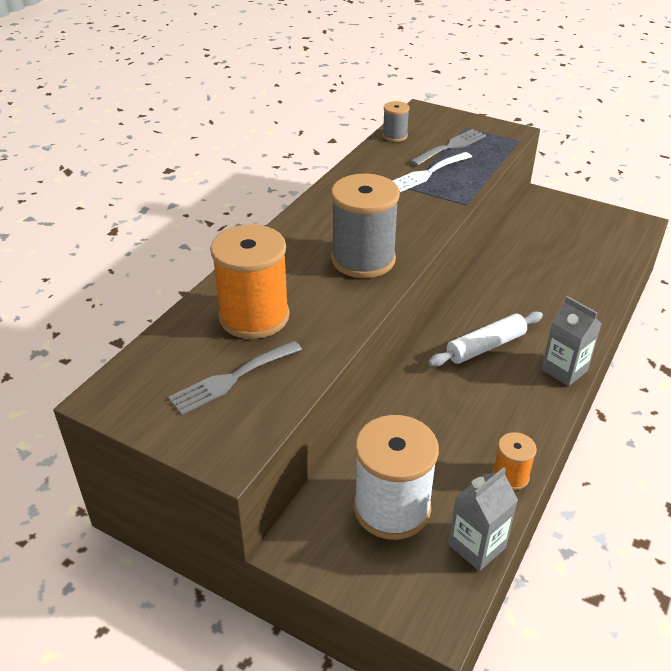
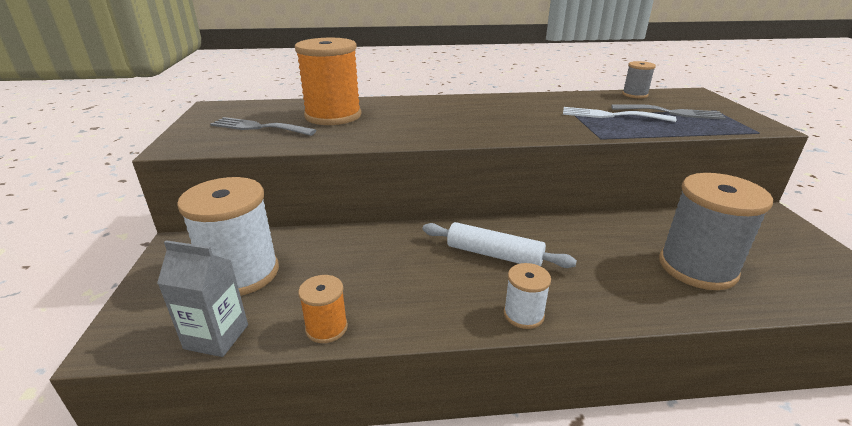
camera: 55 degrees right, 10 degrees down
(363, 259) = (449, 126): grey spool -> grey spool (697, 267)
(564, 370) = (523, 314): grey carton -> white spool

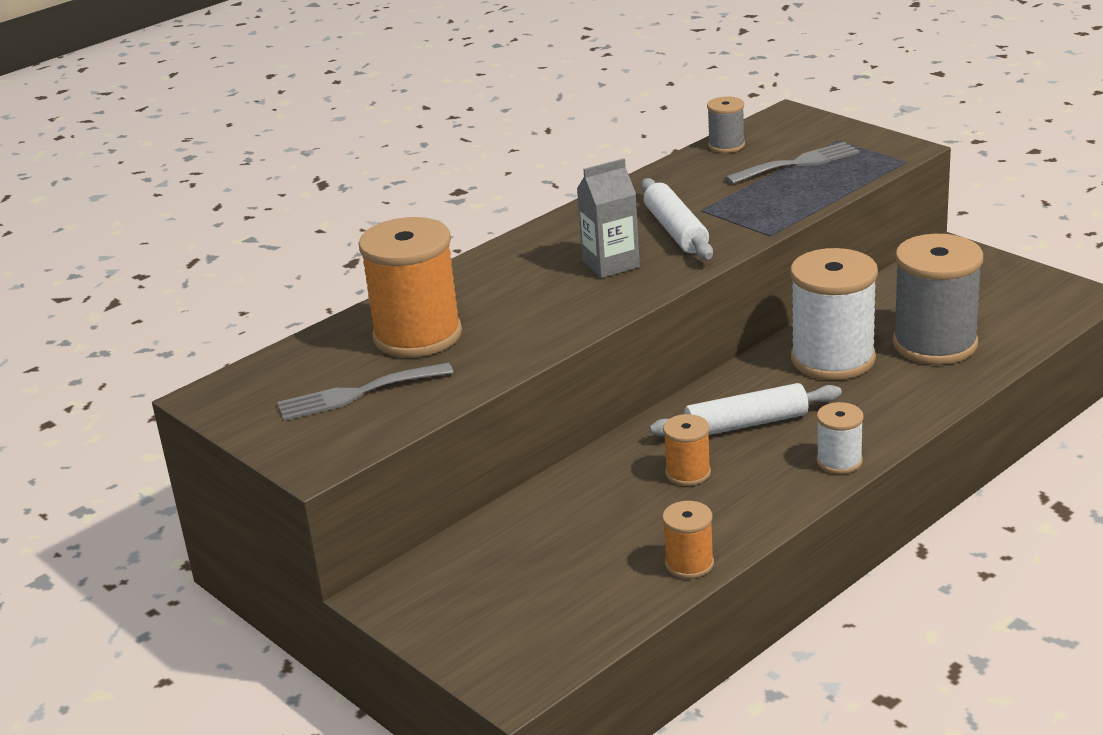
camera: 35 degrees left, 0 degrees up
(216, 337) = (602, 625): grey carton -> grey carton (611, 264)
(241, 273) = (520, 575): white spool -> white spool (833, 359)
(417, 266) = (688, 473): none -> orange spool
(543, 118) = (676, 231): none -> white rolling pin
(610, 115) = (741, 195): white fork -> none

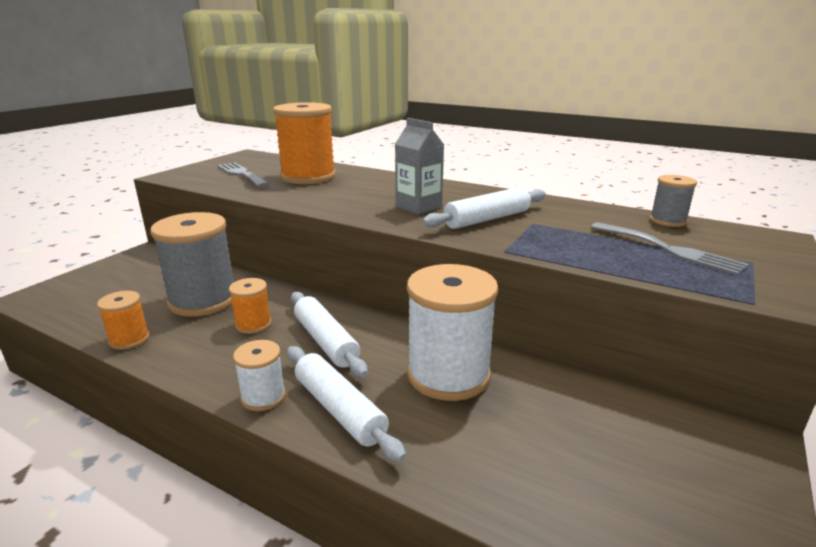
camera: 70 degrees right, 5 degrees down
(870, 420) = (339, 409): none -> white rolling pin
(935, 344) = (511, 444): grey spool -> grey spool (203, 300)

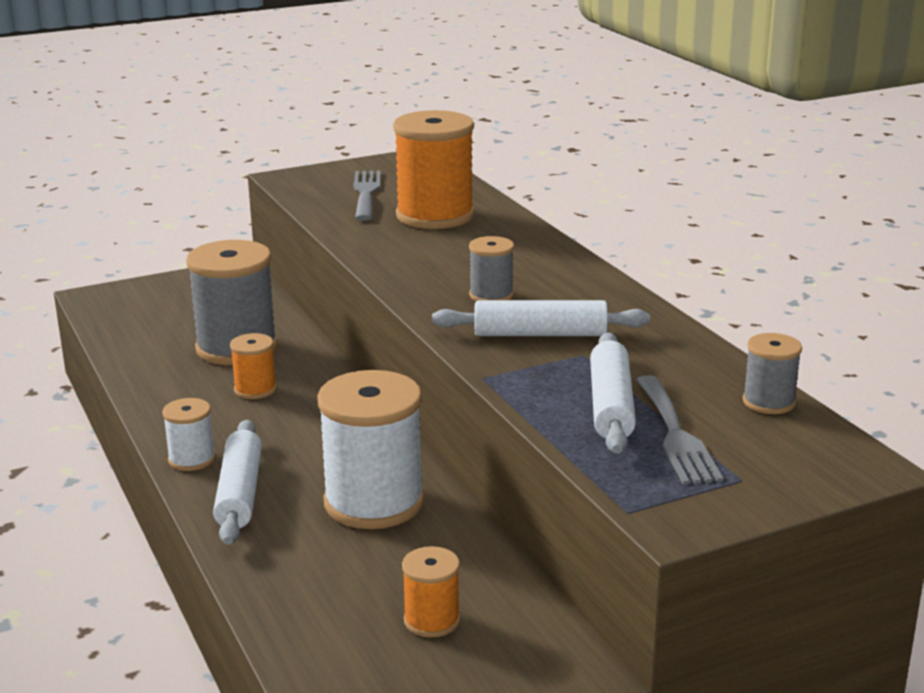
camera: 35 degrees right, 0 degrees up
(129, 339) = (137, 368): orange spool -> orange spool (432, 620)
(326, 341) = (302, 430): white rolling pin -> white rolling pin (611, 406)
(418, 207) = (491, 295): grey carton -> grey spool

